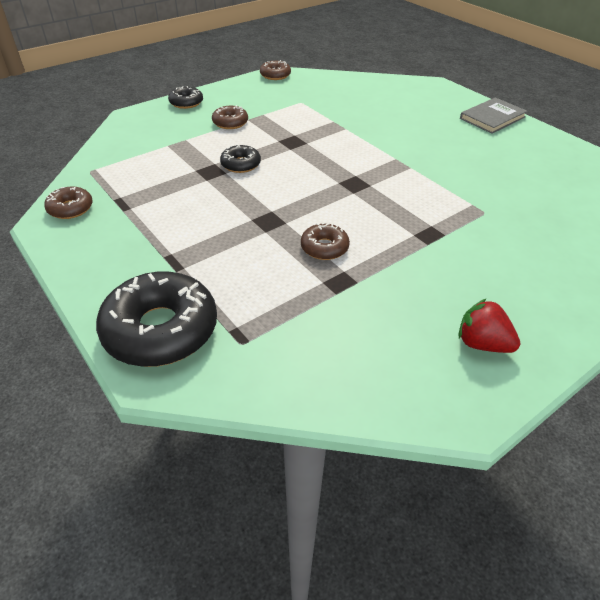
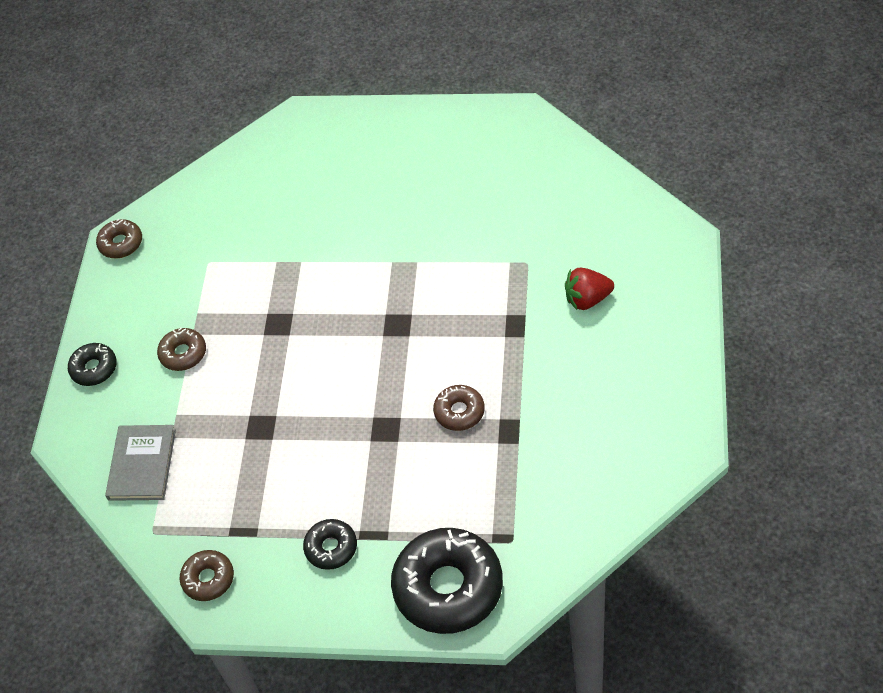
camera: 40 degrees left, 10 degrees up
(241, 164) = (273, 394): black donut -> black donut (331, 548)
(482, 343) = (647, 390): red strawberry -> red strawberry (587, 299)
(492, 118) = (408, 127): grey book -> grey book (142, 464)

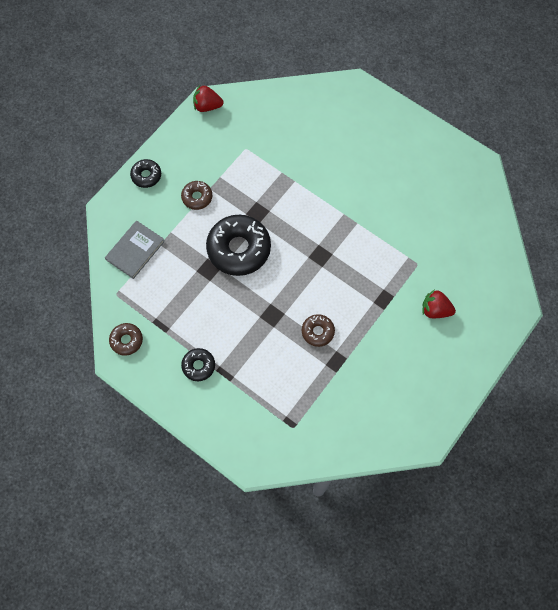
camera: 25 degrees right, 15 degrees up
(121, 243) = (207, 106): brown donut -> red strawberry
(448, 587) = (242, 431): black donut -> black donut (239, 249)

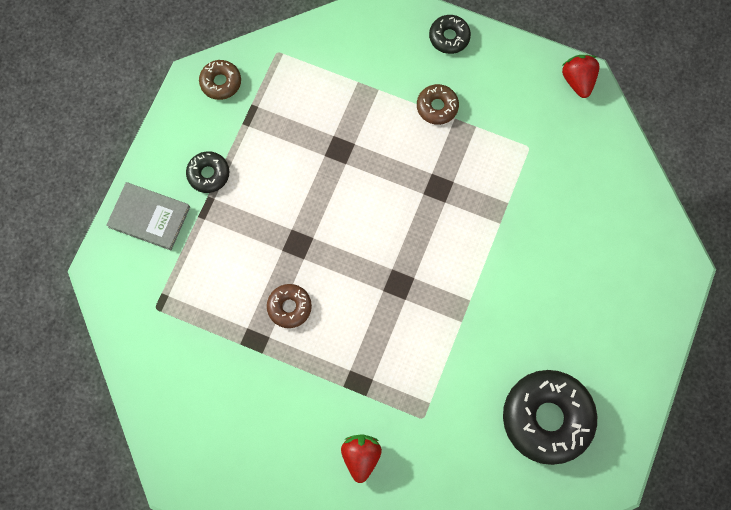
camera: 75 degrees right, 5 degrees up
(135, 250) = (341, 56): grey book -> grey book (149, 217)
(239, 249) = (378, 178): black donut -> black donut (547, 418)

